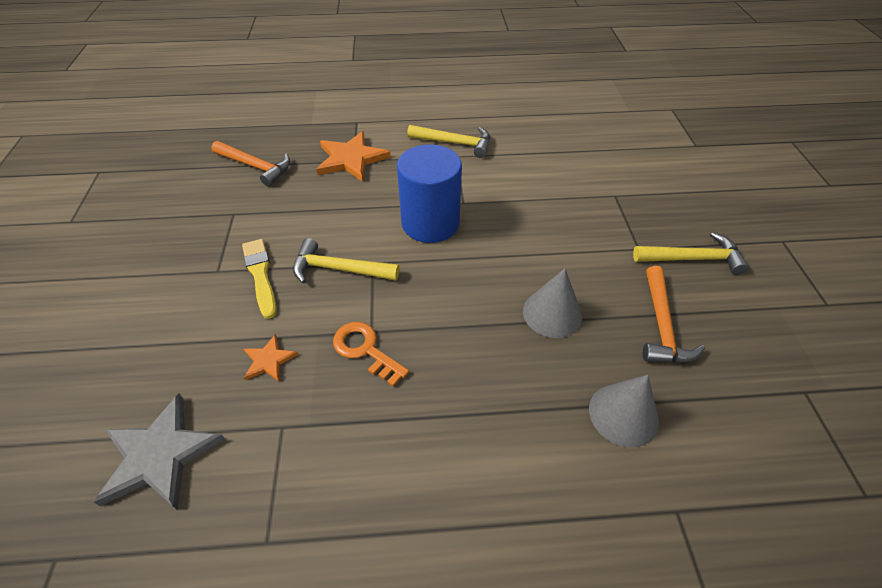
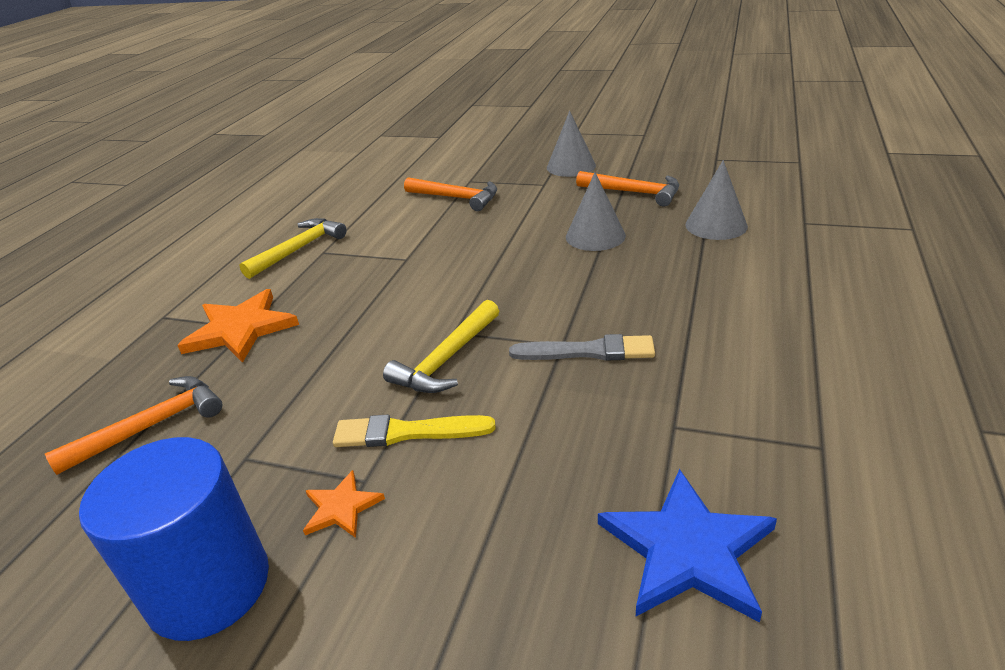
camera: 65 degrees left, 15 degrees down
(160, 455) = (688, 549): grey star -> blue star
(269, 360) = (567, 432): orange star -> orange star (341, 507)
(365, 350) = (587, 351): orange key -> grey brush
(430, 223) = (421, 284): blue cylinder -> blue cylinder (209, 586)
(577, 197) = (456, 198): none -> orange hammer
(692, 259) = (571, 166): yellow hammer -> grey cone

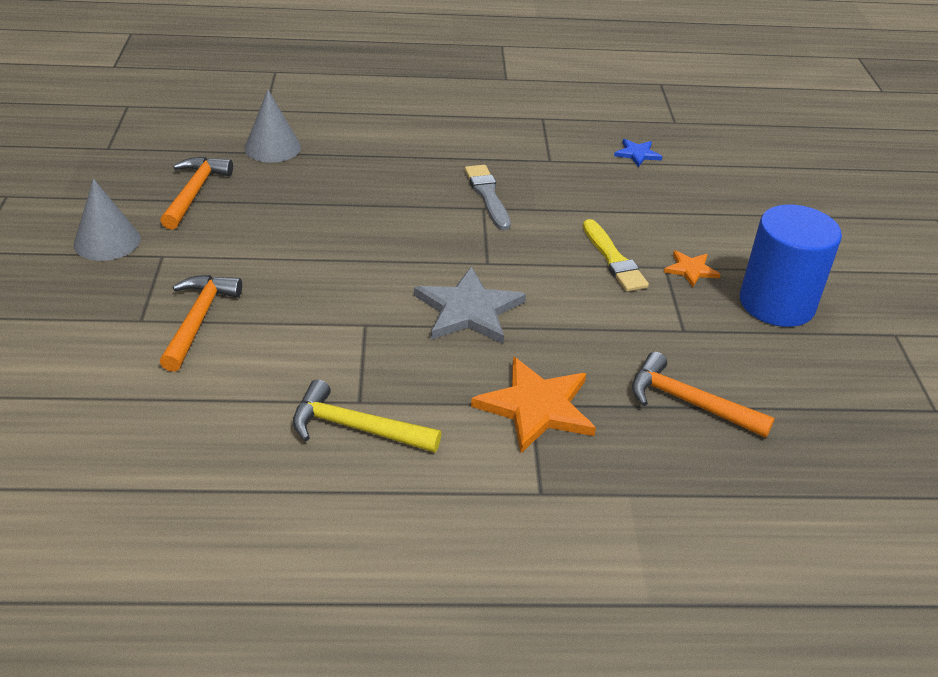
camera: 115 degrees left, 5 degrees up
(388, 311) = (468, 310): none -> grey star
(446, 359) = (525, 259): yellow hammer -> none
(595, 236) = (299, 208): grey cone -> none
(688, 549) = (637, 154): blue star -> blue star, size x0.52

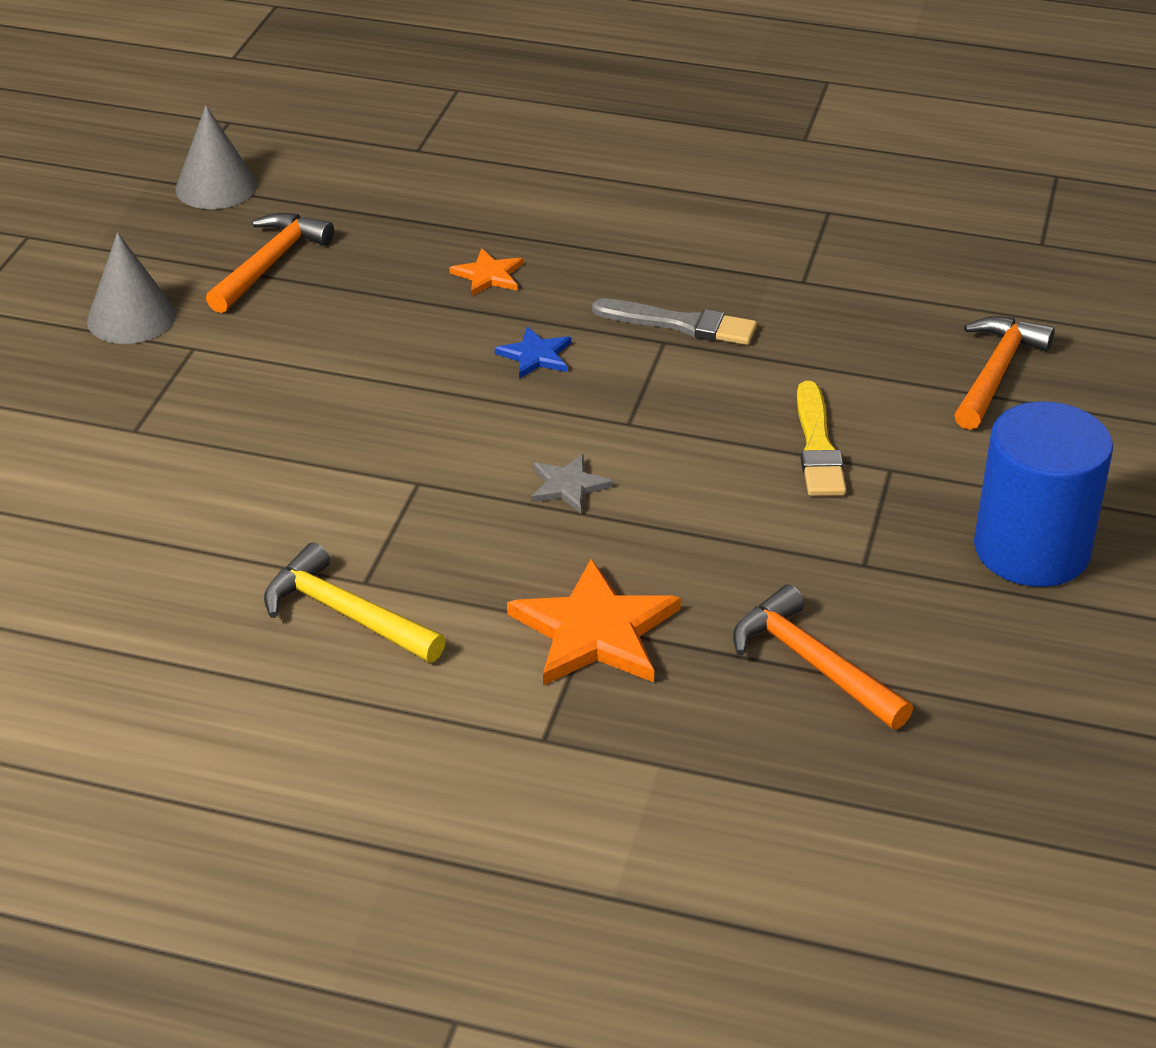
camera: 20 degrees right, 0 degrees up
(198, 320) = (206, 442): orange hammer -> orange hammer (996, 373)
(272, 147) = (403, 210): grey cone -> grey cone (216, 187)
(468, 310) = (568, 486): grey star -> grey star, size x0.52
(488, 196) = (679, 324): grey brush -> grey brush turned 105 degrees clockwise
(637, 154) = (948, 289): blue star -> blue star (535, 355)
(691, 270) = (927, 479): orange star -> orange star (488, 275)

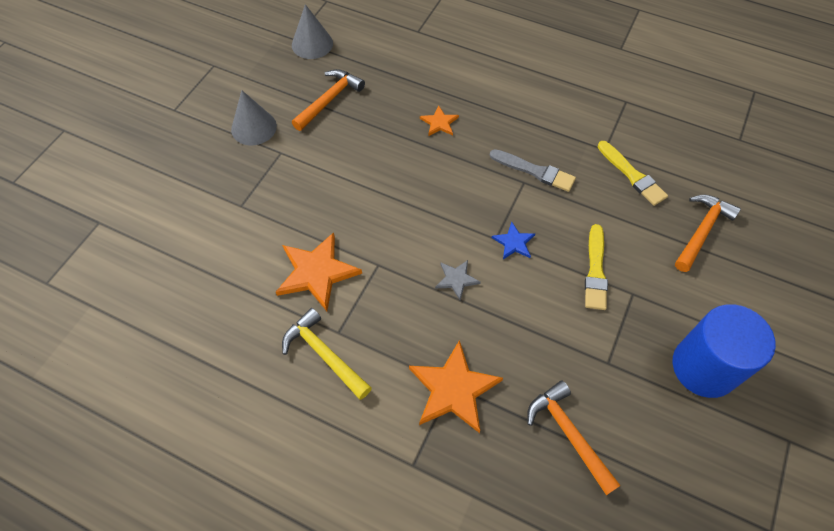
camera: 10 degrees right, 20 degrees up
(304, 506) = (317, 272): none -> orange star
(535, 355) = (454, 183): blue star -> blue star (514, 242)
(858, 311) = (632, 175): none -> yellow brush

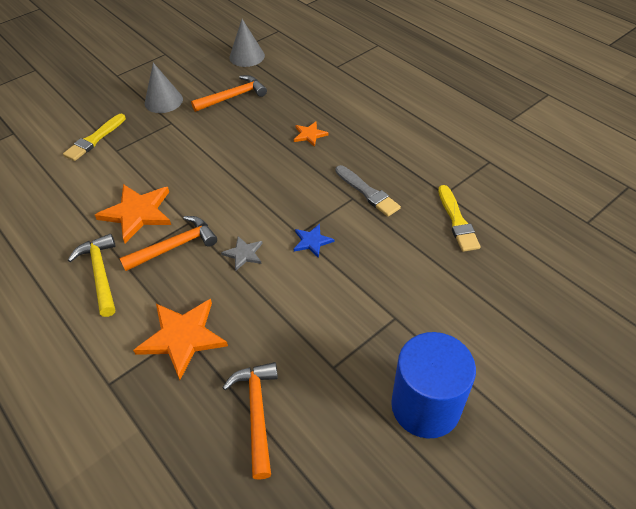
camera: 25 degrees right, 10 degrees down
(595, 270) = (371, 287): yellow brush -> yellow brush (95, 139)
(702, 231) = (498, 287): orange hammer -> orange hammer (175, 246)

